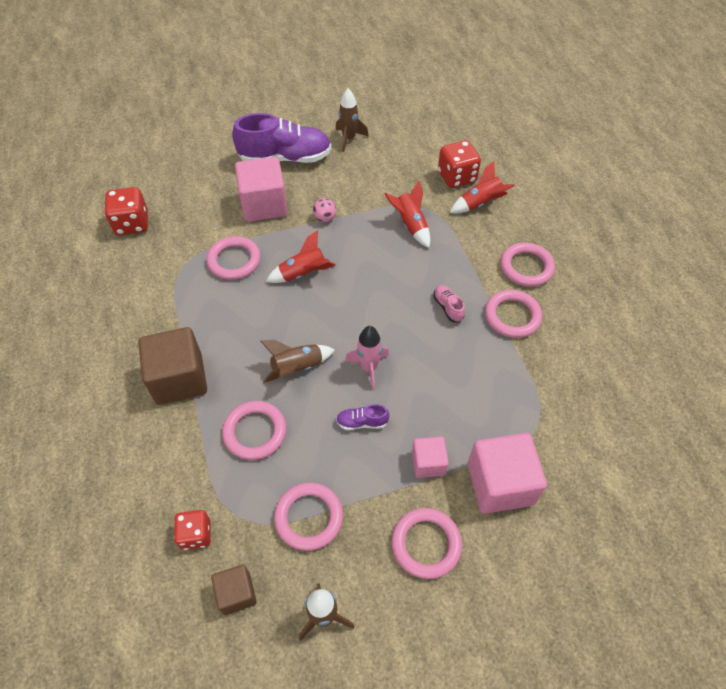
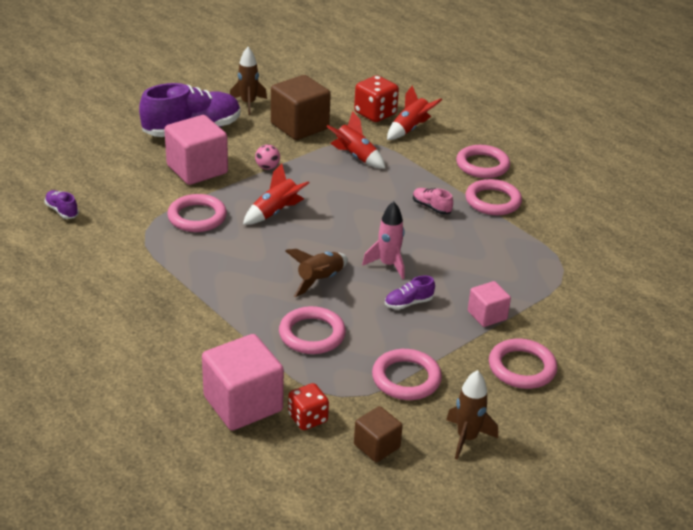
camera: 25 degrees left, 20 degrees down
(132, 224) = (62, 211): red dice -> purple shoe
(179, 379) = (206, 315): brown cube -> brown cube (299, 126)
(500, 484) = (557, 313): pink cube -> pink cube (243, 404)

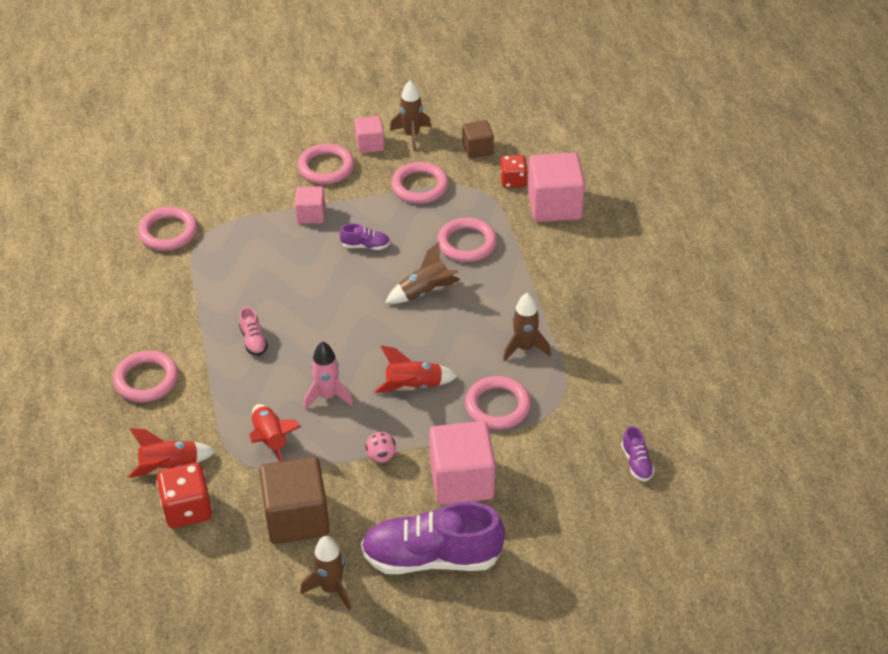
camera: 150 degrees left, 10 degrees up
(198, 262) = (524, 348): none -> brown rocket
(388, 265) = (351, 288): pink rocket -> pink rocket (328, 396)
(493, 201) = (186, 328): pink ring -> pink ring (168, 232)
(502, 410) = (370, 144): none -> pink cube

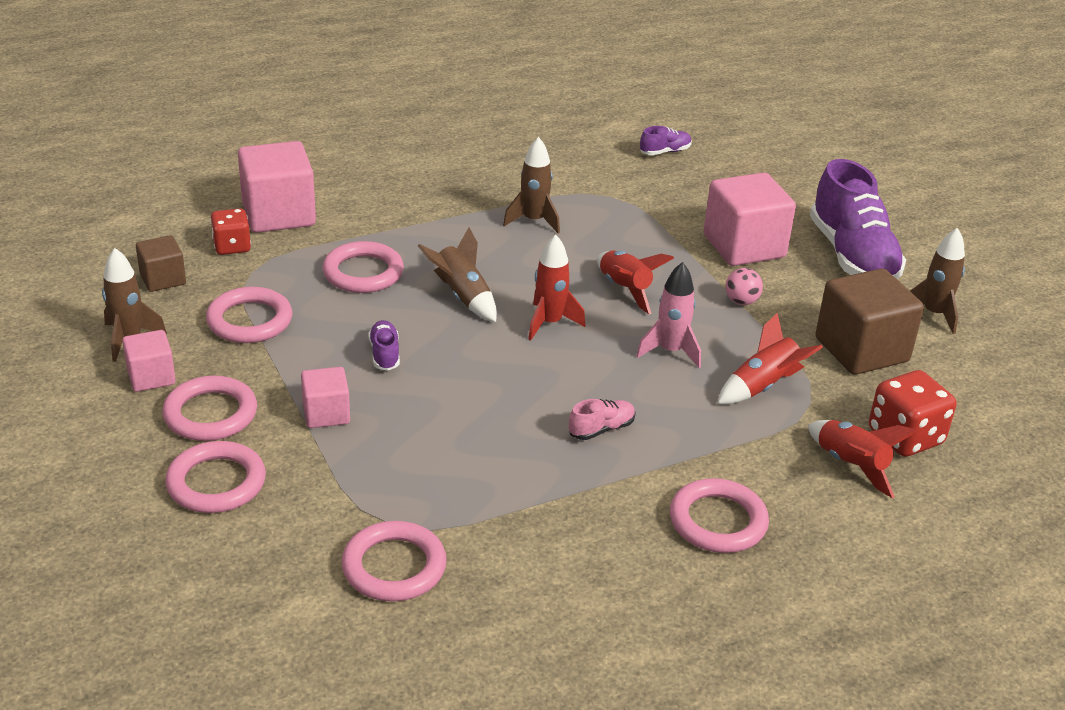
camera: 105 degrees left, 10 degrees down
(380, 334) = (549, 323): none -> red rocket
(497, 406) = (629, 232): pink ring -> pink ring (216, 483)

